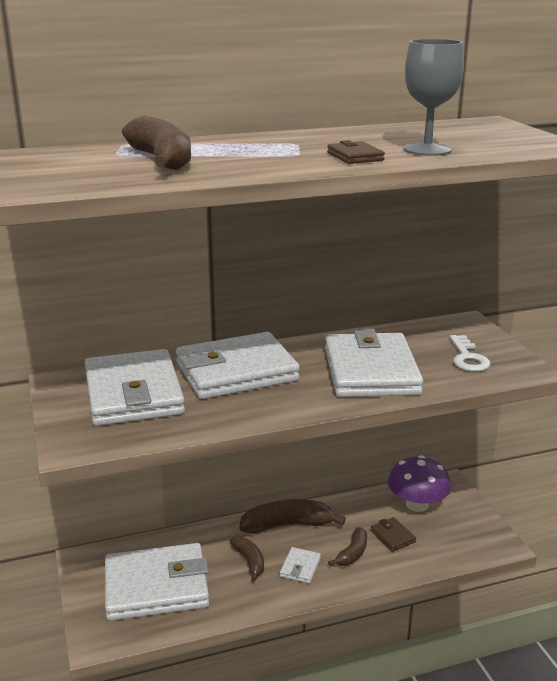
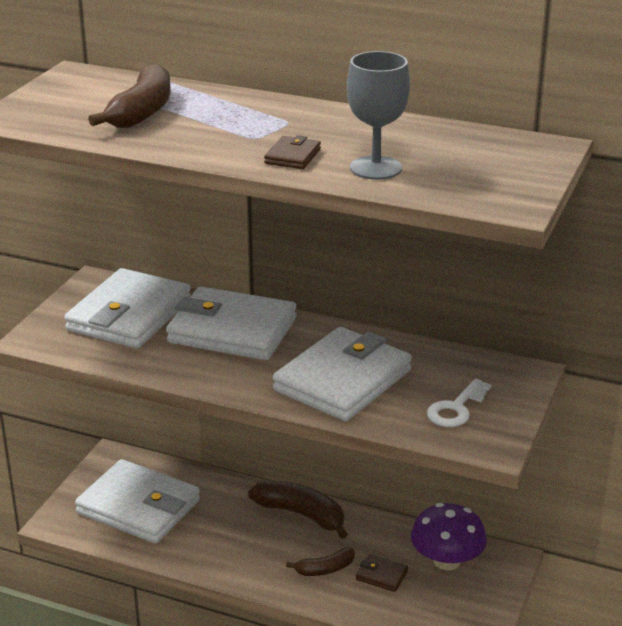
camera: 40 degrees right, 5 degrees up
(249, 561) = (231, 527): brown banana -> none
(300, 567) = (265, 555): white wallet -> none
(392, 536) = (381, 575): brown wallet -> brown wallet turned 75 degrees counterclockwise

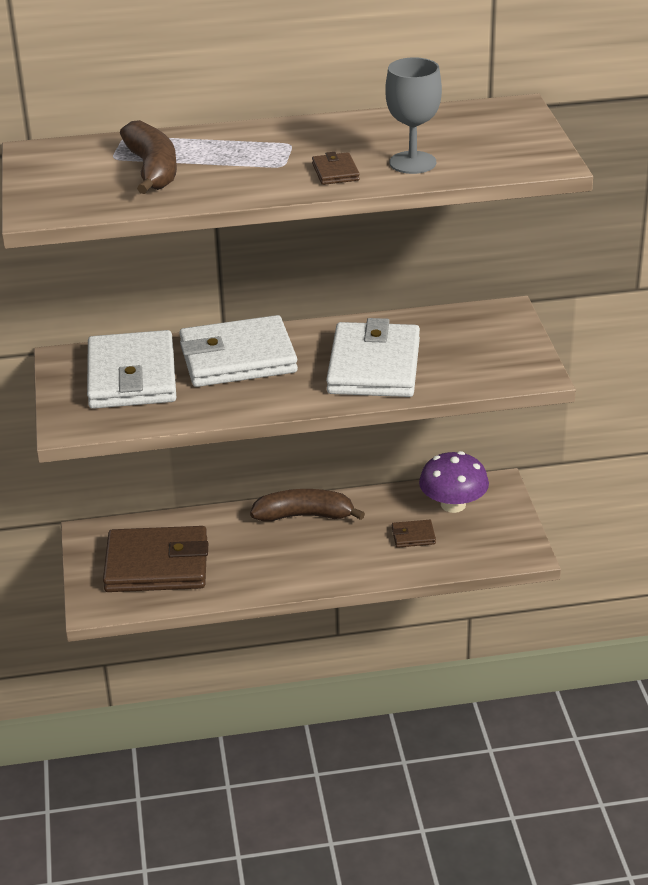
camera: 30 degrees left, 5 degrees up
(138, 507) = (157, 565): white wallet -> brown wallet
(324, 569) = (364, 550): brown banana -> none
(456, 408) = (483, 357): white key -> none

